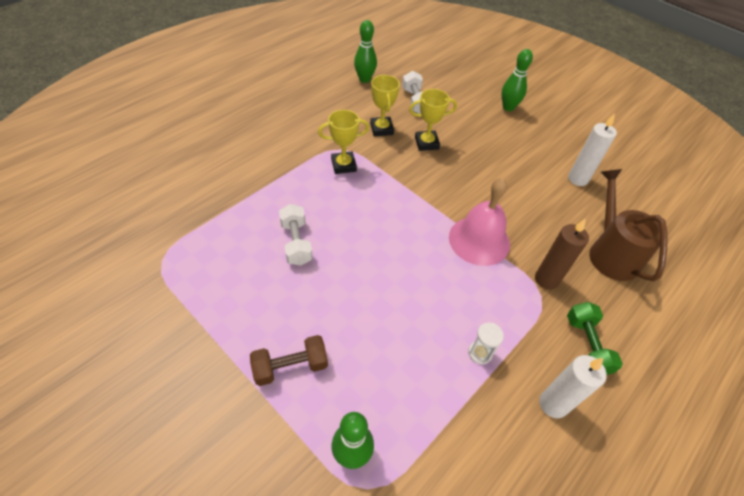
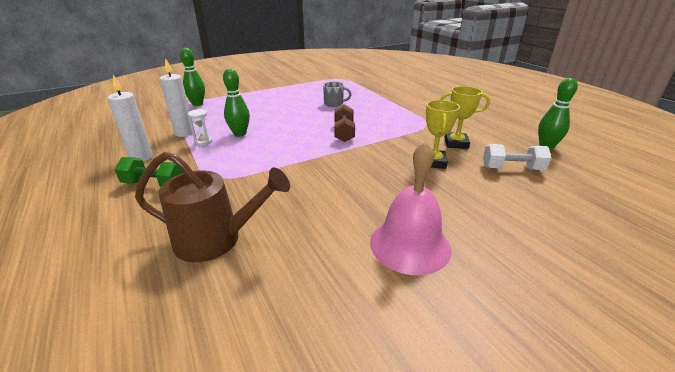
camera: 110 degrees right, 20 degrees down
(291, 367) = (254, 97): brown dumbbell -> brown dumbbell (344, 132)
(296, 243) = (334, 103): white dumbbell -> grey mug
(343, 165) = (405, 123): yellow trophy -> none
(479, 240) = (293, 162): pink bell -> pink bell (410, 245)
(508, 107) = (522, 243): green bowling pin -> green bowling pin (240, 134)
(546, 279) = (227, 184): brown candle -> none
(577, 179) = (345, 262): white candle -> white candle (184, 133)

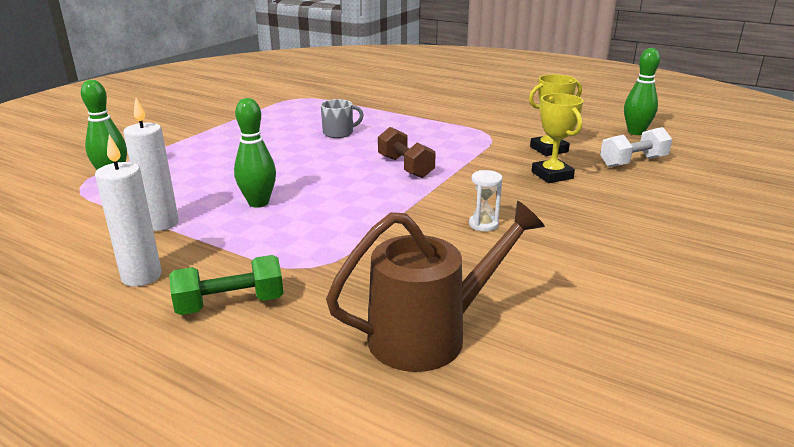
camera: 30 degrees left, 5 degrees down
(203, 141) = (215, 227): white hourglass -> white hourglass (483, 224)
(410, 245) = (638, 263): pink bell -> none

